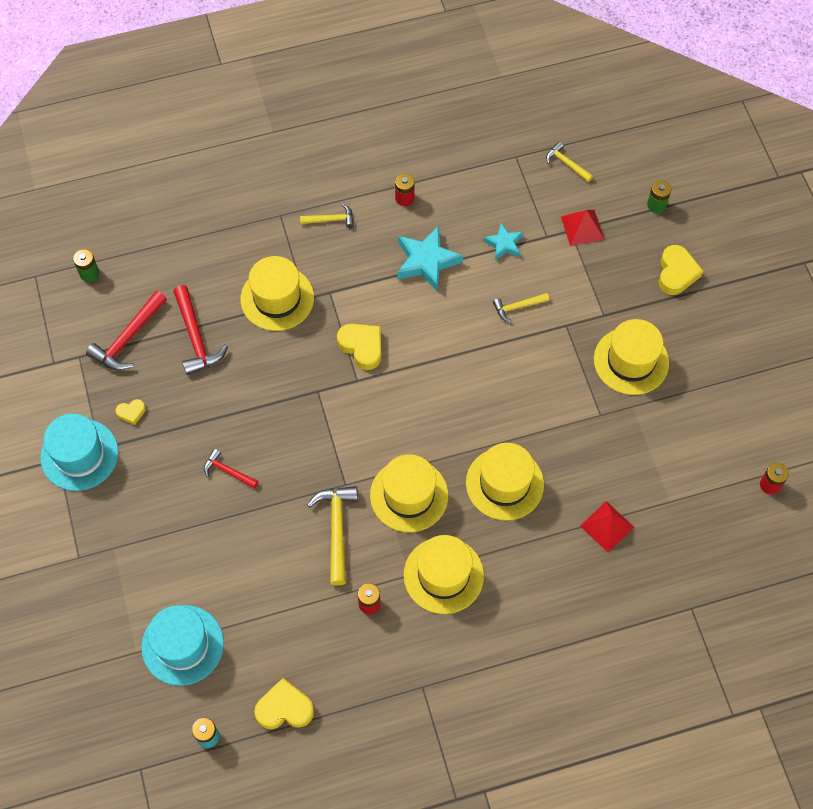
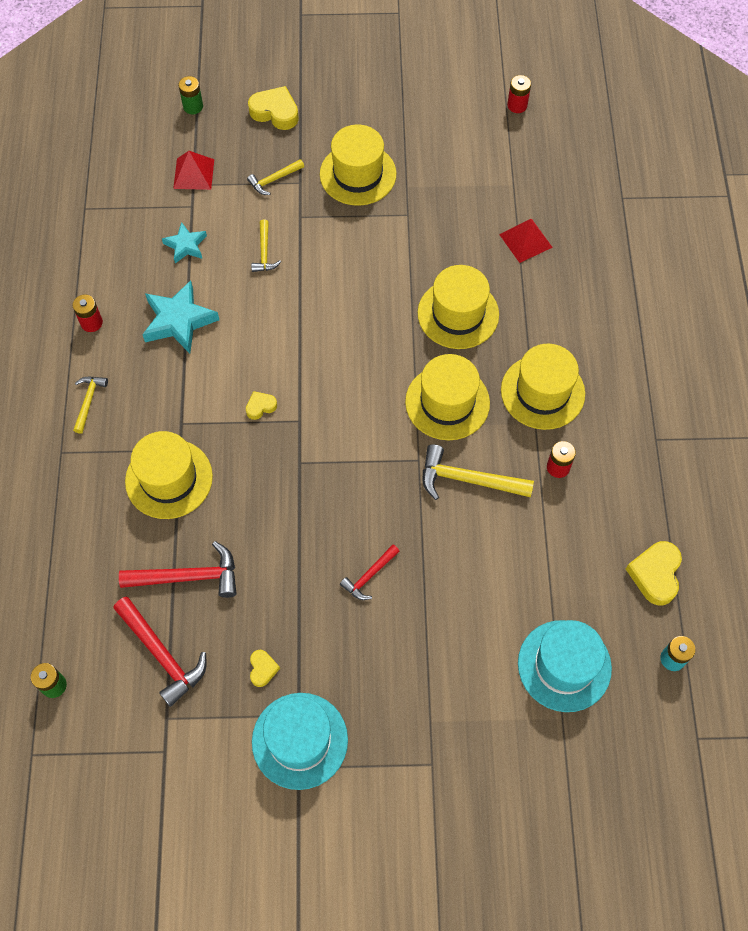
camera: 75 degrees left, 0 degrees up
(362, 347) = (260, 407): yellow heart -> yellow heart, size x0.55
(566, 163) = (112, 167): yellow hammer -> yellow hammer (274, 180)

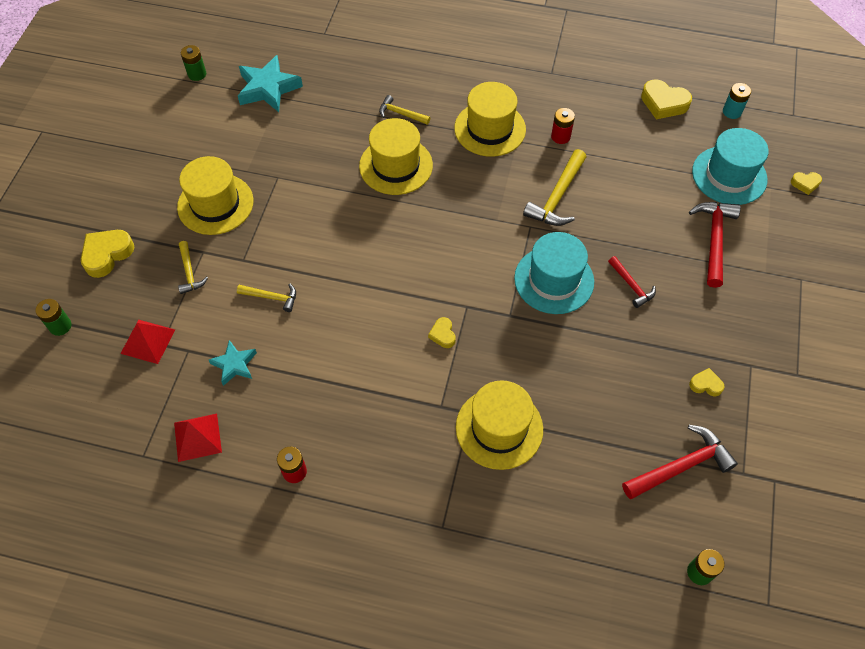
camera: 75 degrees left, 5 degrees down
(88, 401) = (389, 489): yellow hammer -> yellow hammer (401, 114)
(179, 321) = (323, 387): turquoise star -> turquoise star (268, 88)
(189, 577) = (606, 429): red hammer -> red hammer (714, 239)
(300, 740) = (773, 369): turquoise hat -> turquoise hat (554, 280)
(447, 402) = (480, 193): yellow hat -> none
(517, 105) = (197, 74): red battery -> green battery
(525, 241) = (340, 103): red pyramid -> red pyramid (197, 437)
(582, 760) = (805, 184): none -> yellow heart

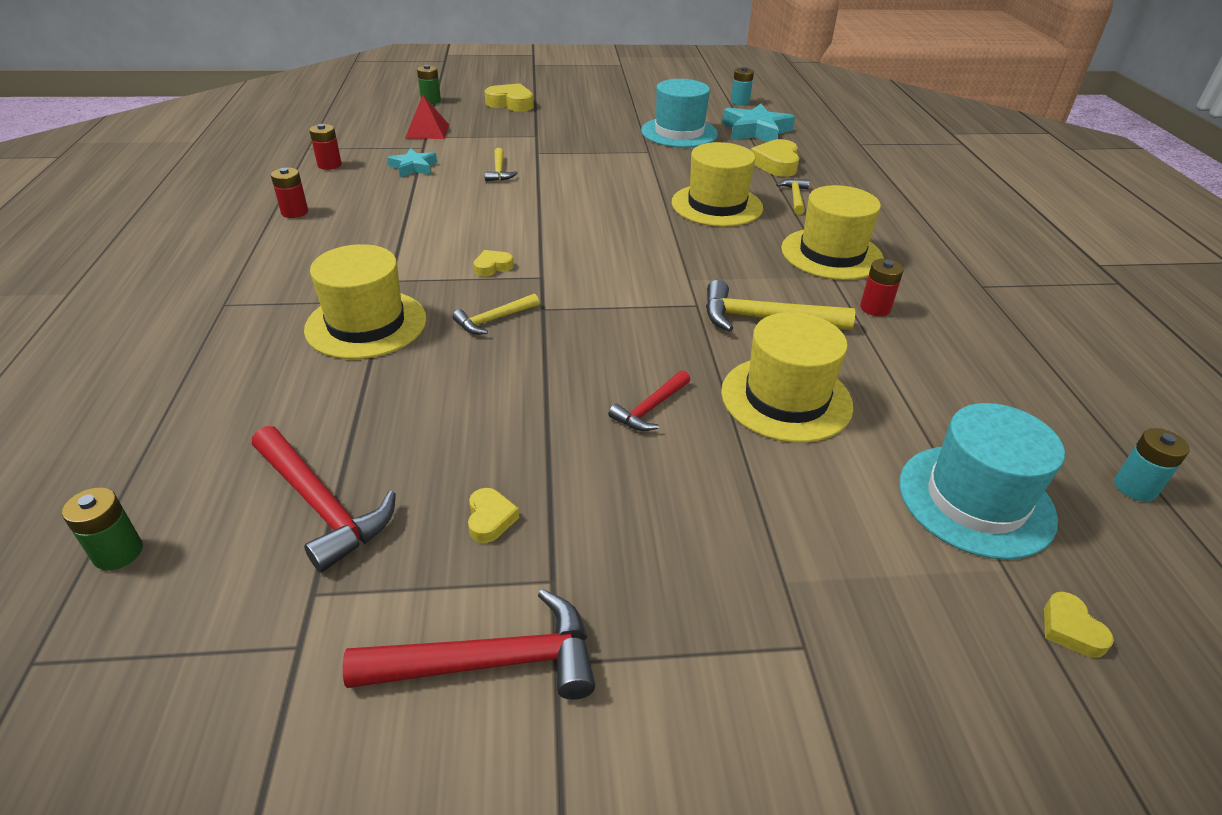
camera: 70 degrees right, 20 degrees down
(189, 272) = (509, 134): yellow hammer -> yellow hammer (493, 320)
(197, 74) = (740, 102): green battery -> turquoise battery
(197, 437) = (329, 165): red pyramid -> red battery
(215, 204) = (594, 132): yellow hat -> yellow hat (786, 398)
(554, 280) = (619, 335): turquoise hat -> turquoise hat (679, 132)
(663, 103) = (1053, 398): yellow heart -> yellow heart (776, 164)
(714, 239) = (809, 495): red hammer -> red hammer (491, 662)

